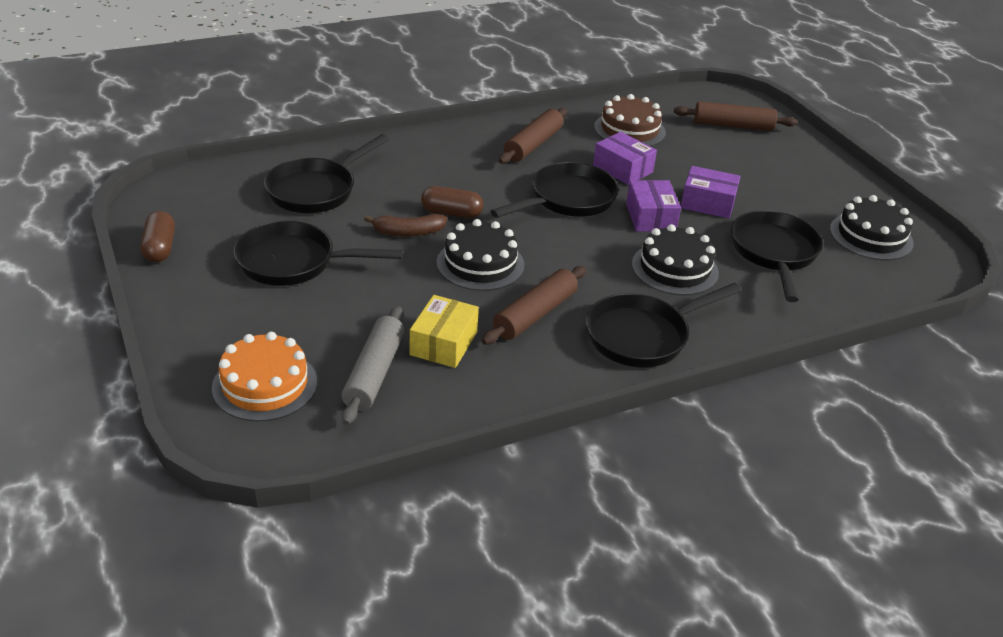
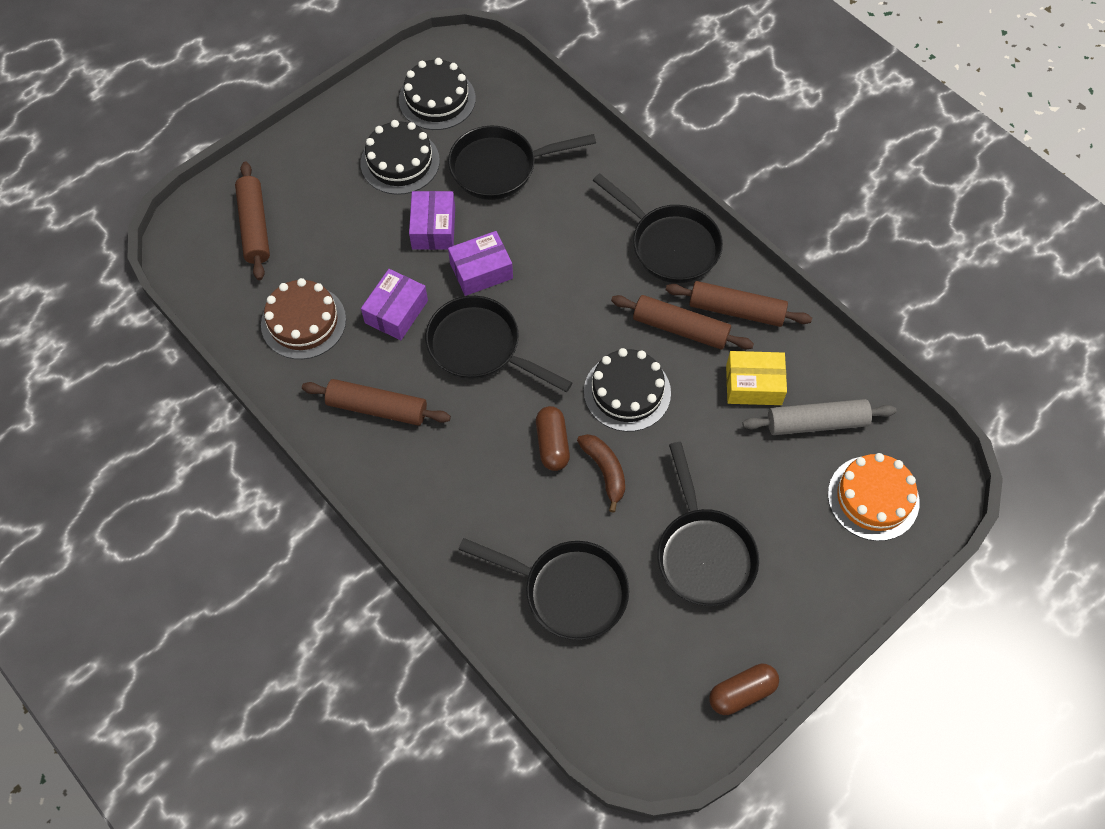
camera: 105 degrees left, 25 degrees up
(540, 358) = (736, 310): none -> brown rolling pin
(675, 268) = (560, 238): black cake -> black cake (400, 162)

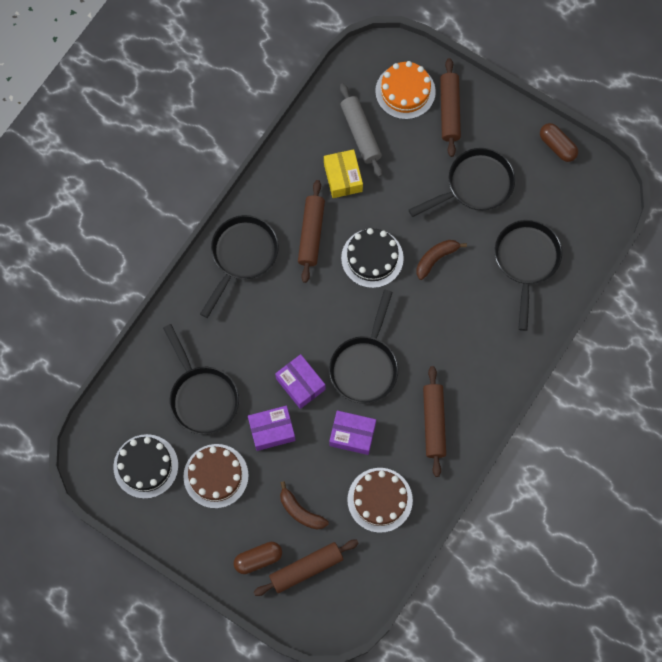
camera: 105 degrees left, 10 degrees up
(324, 236) = (300, 511): none -> brown banana
(400, 162) = (216, 476): black cake -> brown cake
(552, 444) = (426, 297): brown capsule -> brown capsule (258, 559)
(736, 310) = (286, 200): brown rolling pin -> brown rolling pin (449, 111)

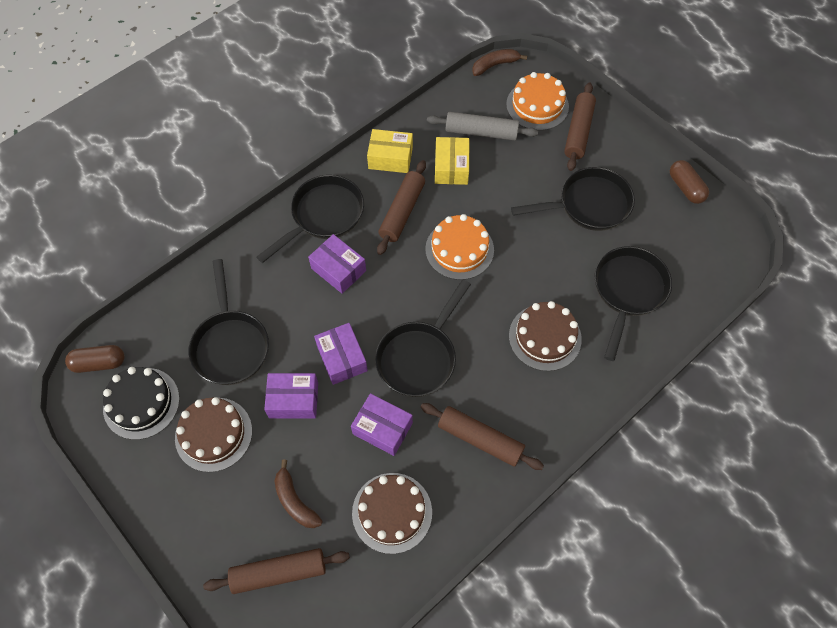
camera: 15 degrees right, 10 degrees down
(258, 559) = (226, 545): brown capsule -> brown capsule (99, 363)
(272, 304) = (338, 269): none -> purple box
(284, 181) = (390, 158): none -> yellow box
(360, 133) = (481, 132): grey rolling pin -> grey rolling pin turned 75 degrees counterclockwise
(372, 258) = (459, 249): black cake -> orange cake
(434, 423) = (480, 439): brown rolling pin -> brown rolling pin turned 75 degrees counterclockwise
(436, 258) = (528, 266): brown banana -> brown banana (495, 65)
(465, 321) = (545, 337): none -> brown cake

